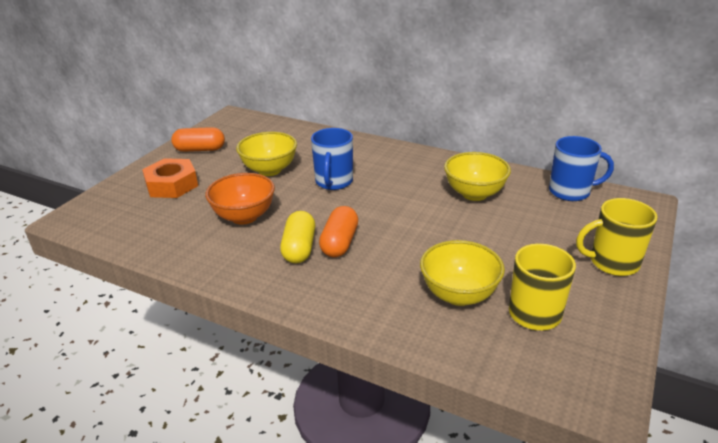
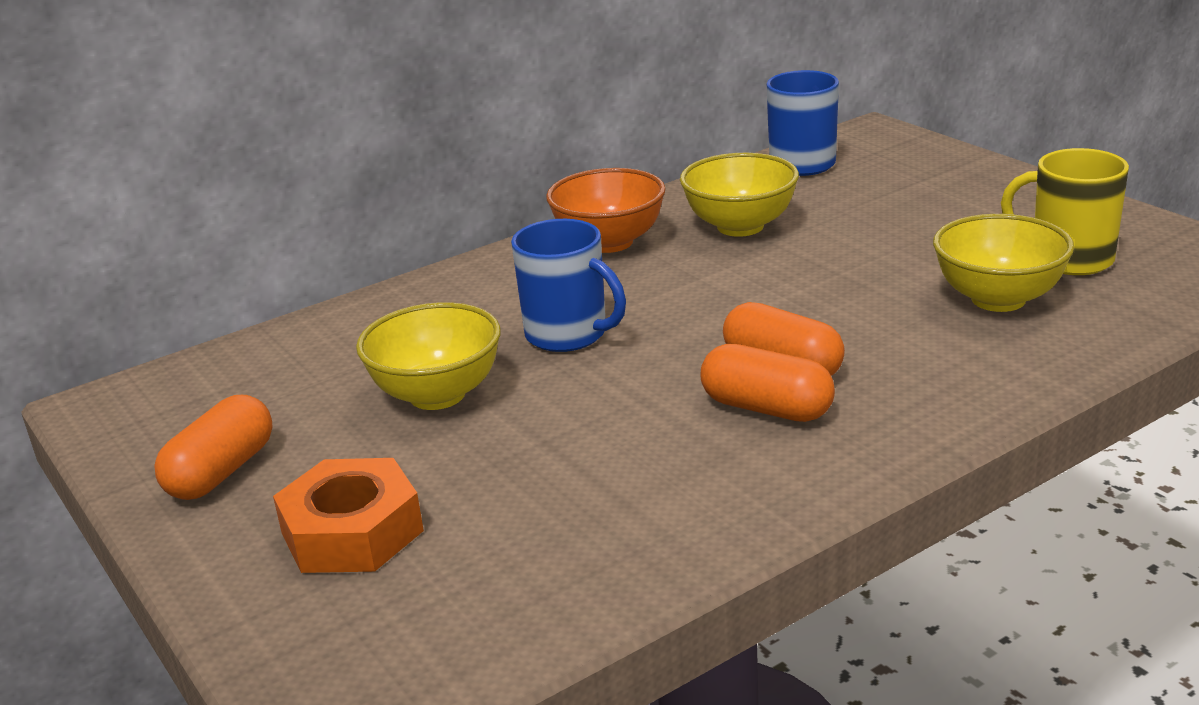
camera: 60 degrees left, 5 degrees down
(244, 217) = (597, 452): orange bowl -> orange bowl (609, 242)
(299, 248) = (766, 408): yellow capsule -> orange capsule
(612, 262) = (994, 185): yellow mug -> none

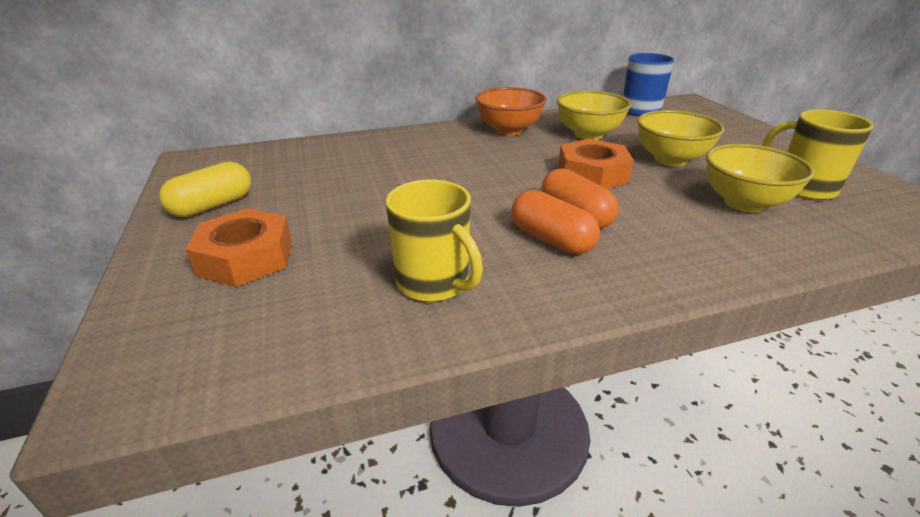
camera: 15 degrees right, 5 degrees up
(221, 472) = (212, 205): orange capsule -> yellow capsule
(437, 395) = (359, 189): yellow bowl -> yellow bowl (670, 160)
(568, 335) = (454, 172): blue mug -> none
(644, 501) = (434, 283): none -> yellow mug
(777, 296) = (592, 174): none -> orange nut

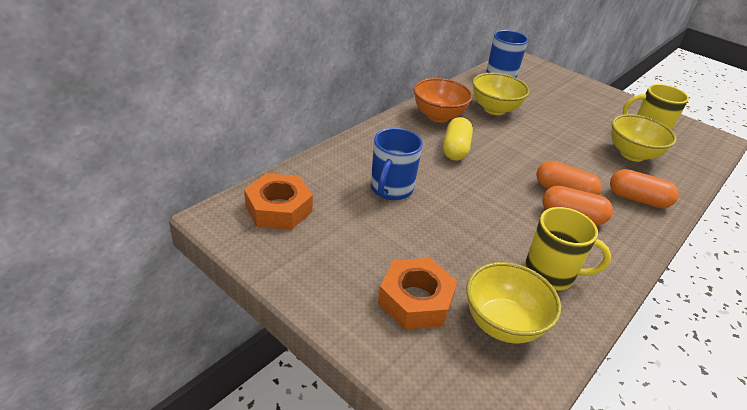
camera: 35 degrees left, 5 degrees up
(212, 205) = (319, 262): yellow capsule -> yellow capsule (455, 149)
(367, 172) = (391, 189): none -> blue mug
(592, 174) = (536, 150): orange nut -> orange nut (279, 209)
(670, 160) = (564, 124): yellow bowl -> yellow bowl (502, 324)
(686, 247) = (638, 199): none -> orange capsule

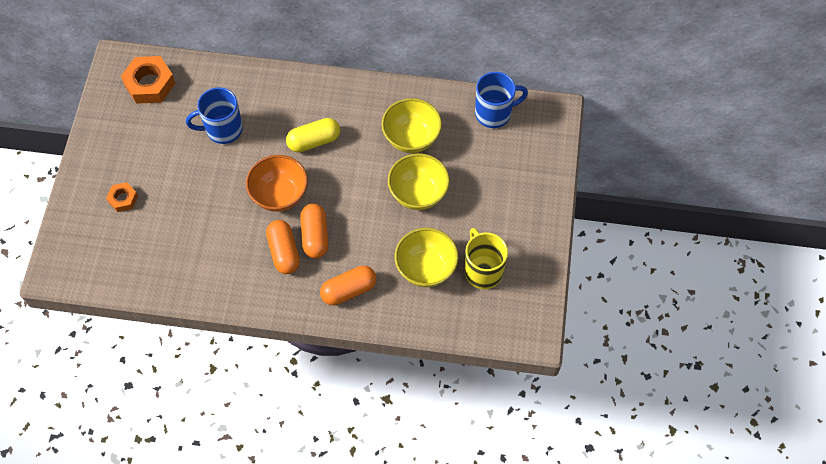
camera: 60 degrees right, 25 degrees up
(416, 300) = (123, 199): orange nut -> orange nut, size x0.56
(438, 116) = (357, 105): orange bowl -> orange bowl (279, 195)
(502, 324) = (136, 251): yellow bowl -> yellow bowl (418, 193)
(550, 274) = (203, 260): yellow mug -> none
(638, 199) = (349, 290): orange capsule -> orange capsule turned 75 degrees clockwise

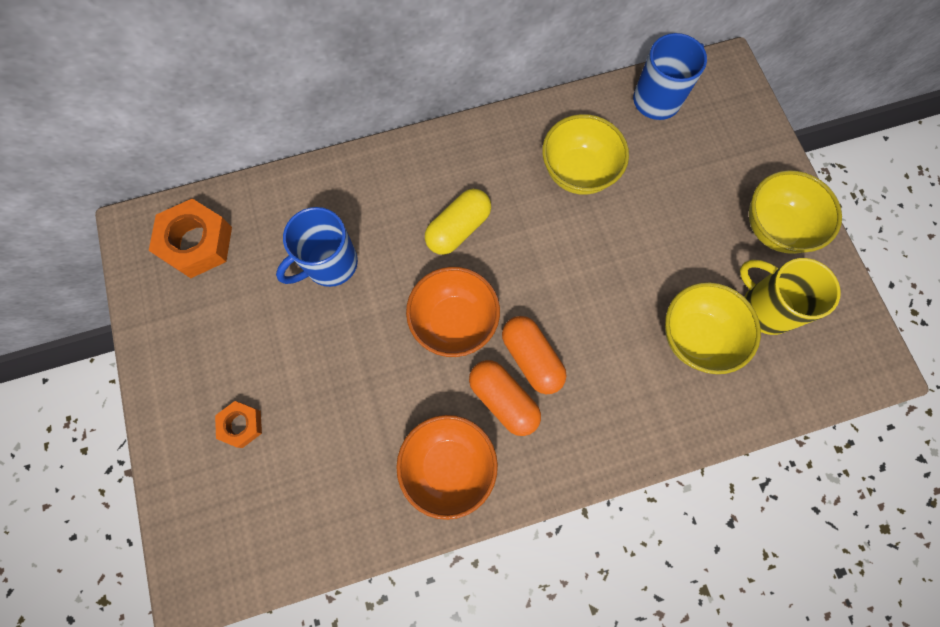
camera: 25 degrees left, 10 degrees up
(230, 274) = (448, 466): none -> orange bowl
(349, 290) = (617, 414): orange capsule -> none
(418, 193) = (628, 241): yellow bowl -> yellow bowl (774, 227)

